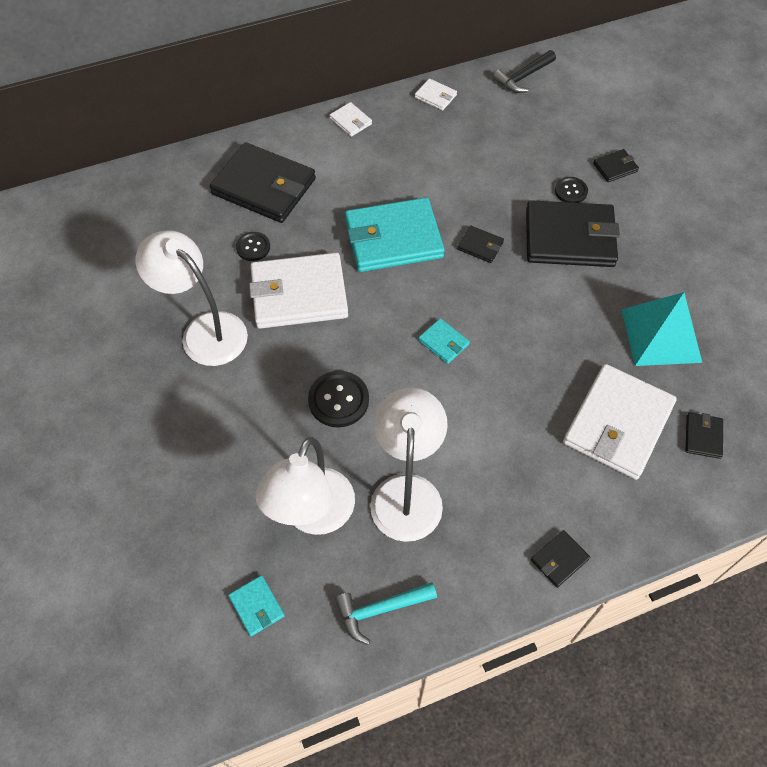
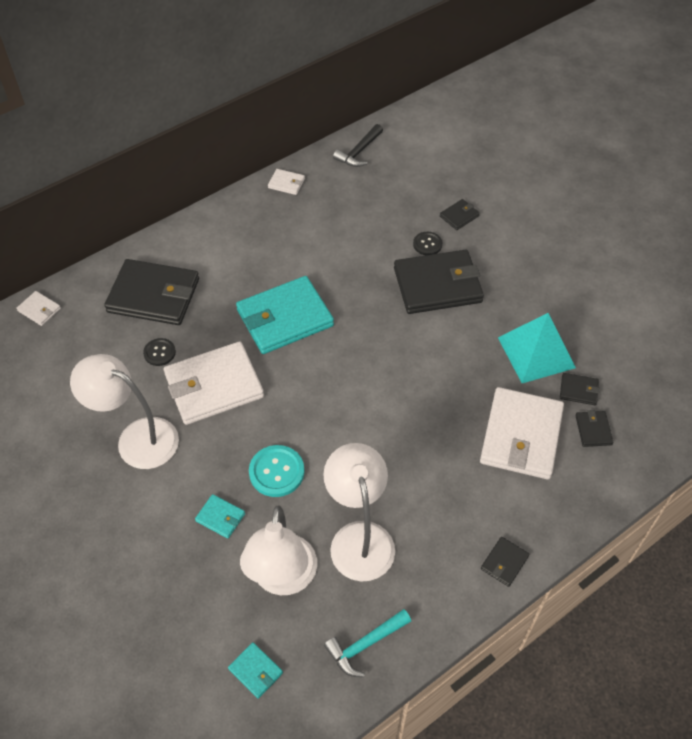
camera: 15 degrees left, 5 degrees down
(338, 400) = (276, 472): black button -> turquoise button
(351, 121) = (216, 220): white wallet -> white wallet (39, 310)
(443, 342) = (355, 400): turquoise wallet -> turquoise wallet (220, 517)
(480, 246) = (363, 308): black wallet -> black wallet (578, 390)

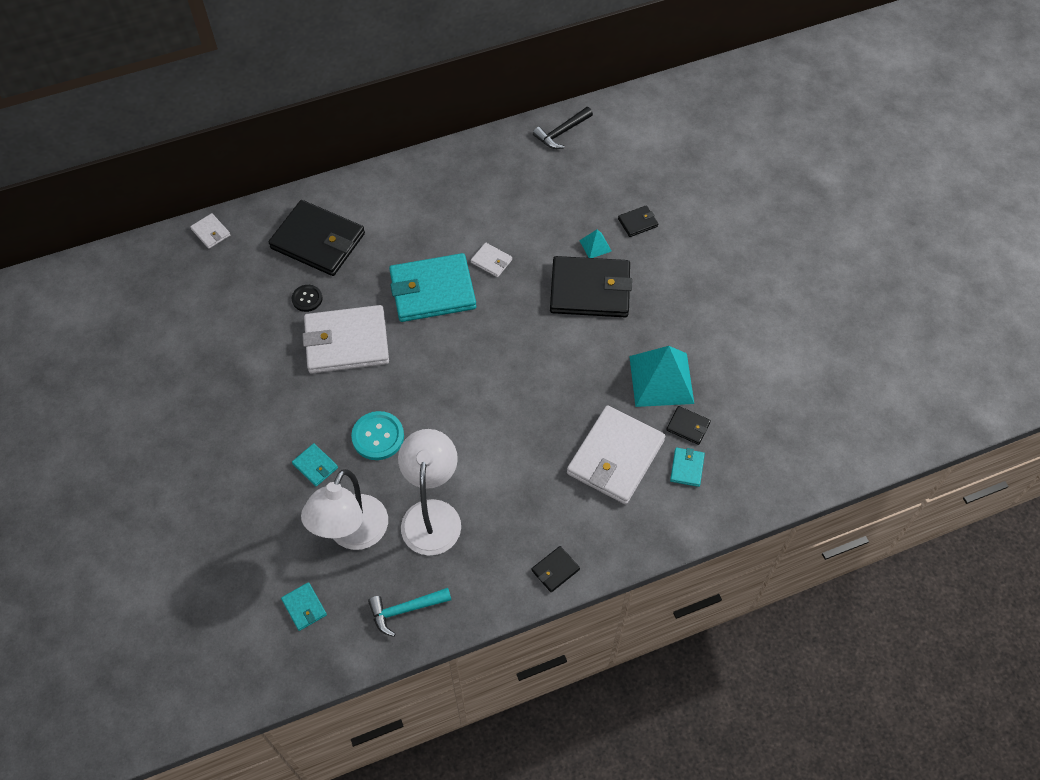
camera: 15 degrees right, 5 degrees up
(136, 438) = (263, 375): white lamp -> none
(286, 183) = (479, 152): white wallet -> white wallet (491, 261)
(427, 244) = (595, 245): black button -> turquoise pyramid
(593, 430) = (687, 468): black wallet -> turquoise wallet

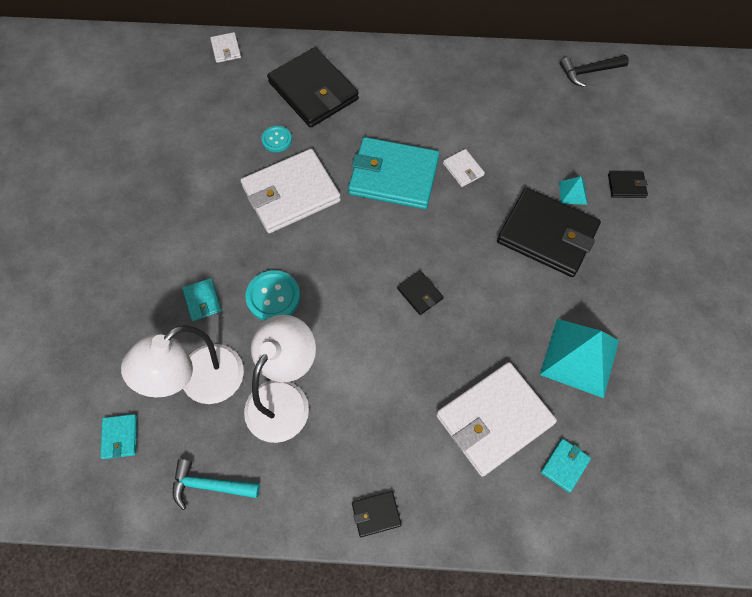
camera: 25 degrees right, 5 degrees up
(307, 299) = (276, 139): black button -> turquoise button
(346, 342) = (291, 194): white wallet -> white wallet turned 45 degrees counterclockwise
(688, 426) = (586, 420): black wallet -> black wallet (420, 294)

